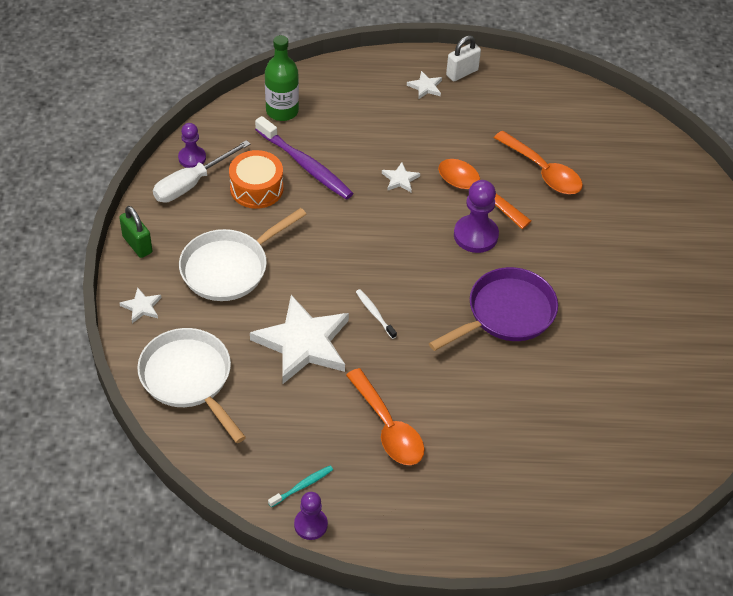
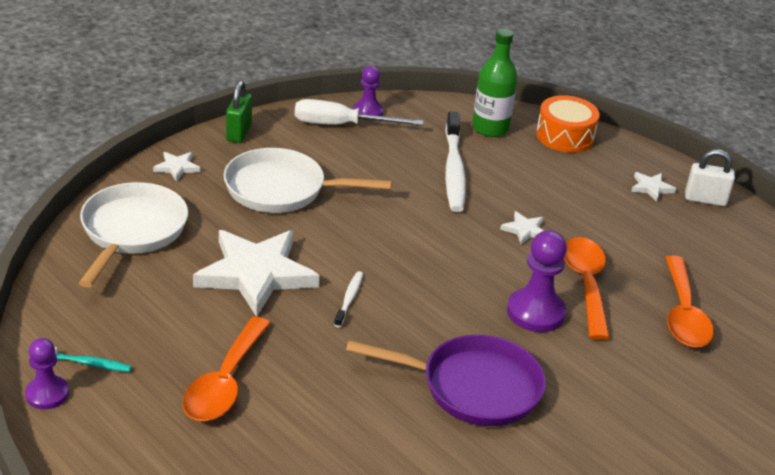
camera: 45 degrees right, 15 degrees down
(256, 188) = (388, 159): orange drum -> orange drum (565, 136)
(305, 165) = (454, 170): purple toothbrush -> white toothbrush

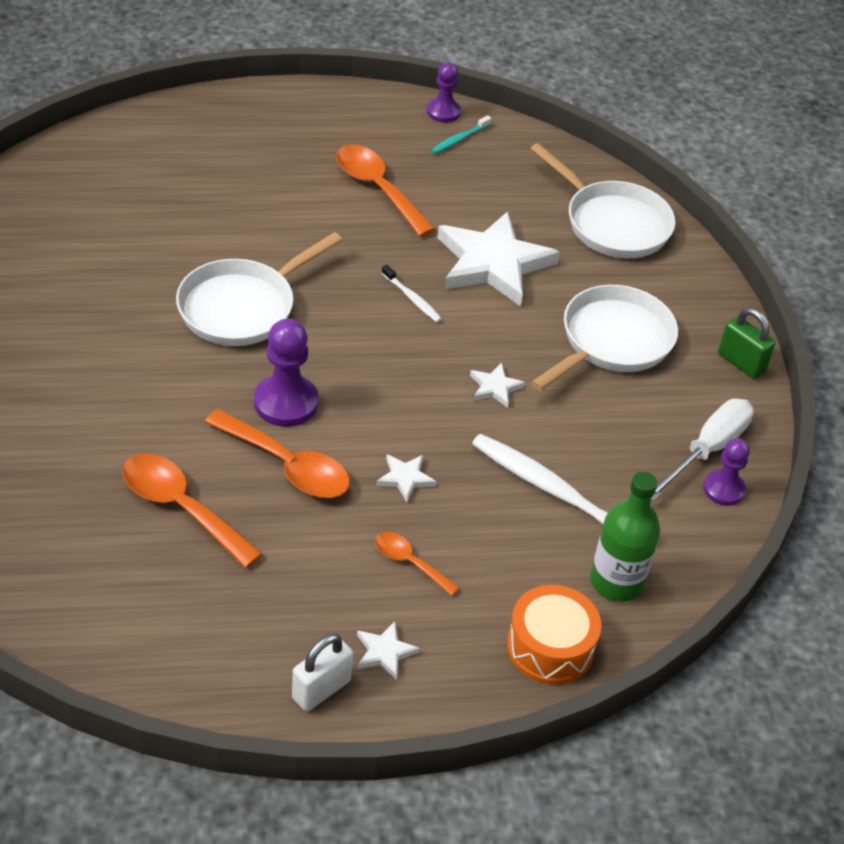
camera: 125 degrees right, 10 degrees up
(177, 167) = (699, 292): white star -> white star (495, 387)
(473, 387) = (242, 307): purple pan -> white pan
(583, 203) = (409, 562): none -> orange spoon

